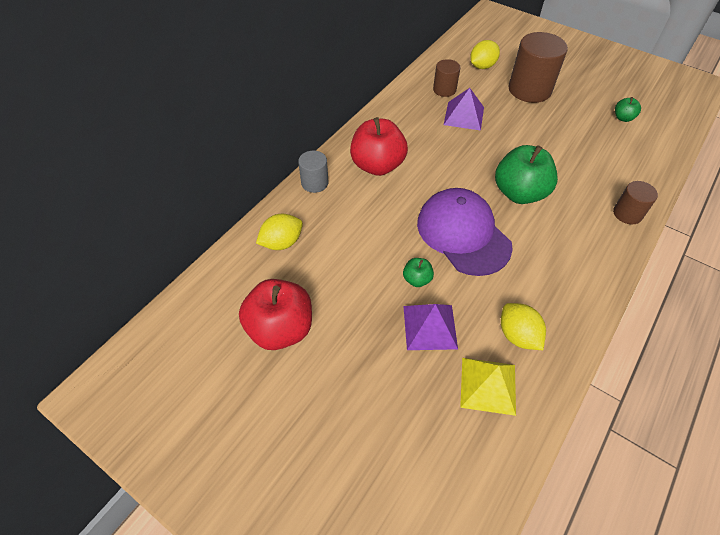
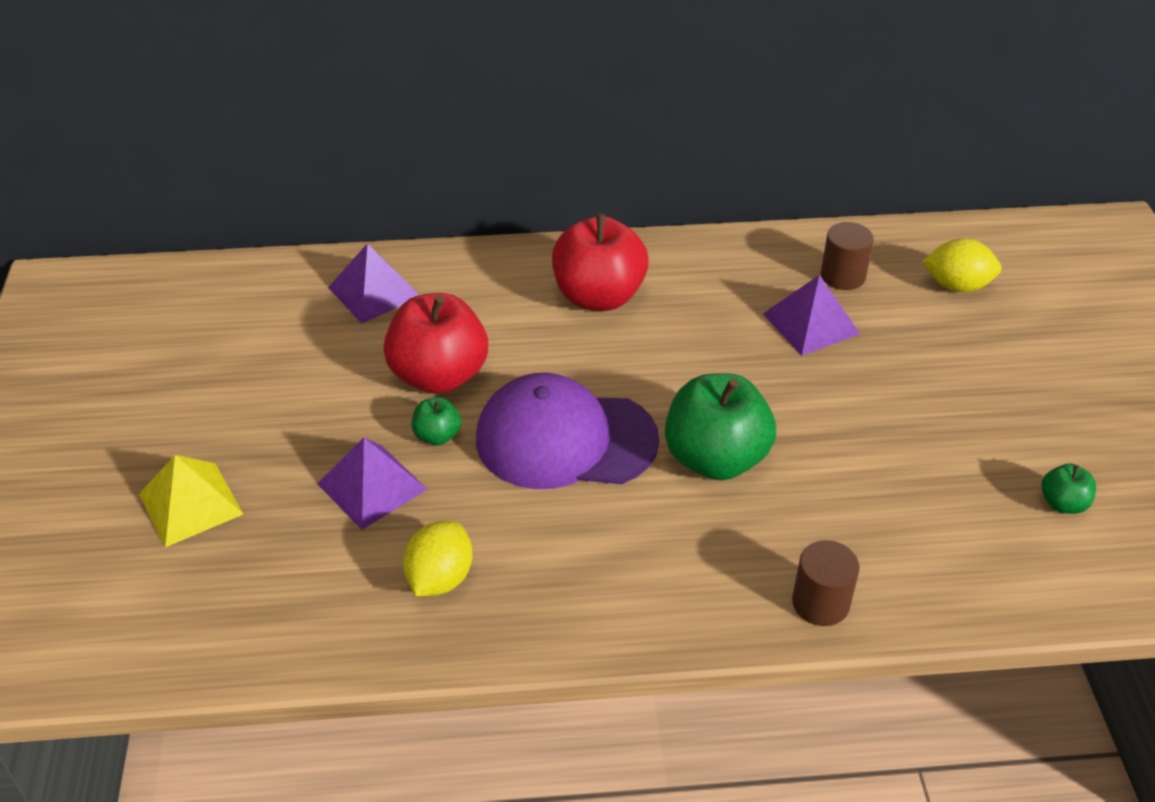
camera: 50 degrees right, 10 degrees down
(281, 329) = (249, 363): red apple -> red apple (439, 376)
(282, 242) = (374, 292): yellow lemon -> purple pyramid
(314, 183) = (501, 262): grey cylinder -> none
(463, 234) = (565, 439): purple cap -> purple cap turned 105 degrees counterclockwise
(488, 385) = (331, 586): yellow pyramid -> yellow pyramid (190, 504)
(529, 89) = (975, 362): brown cylinder -> none

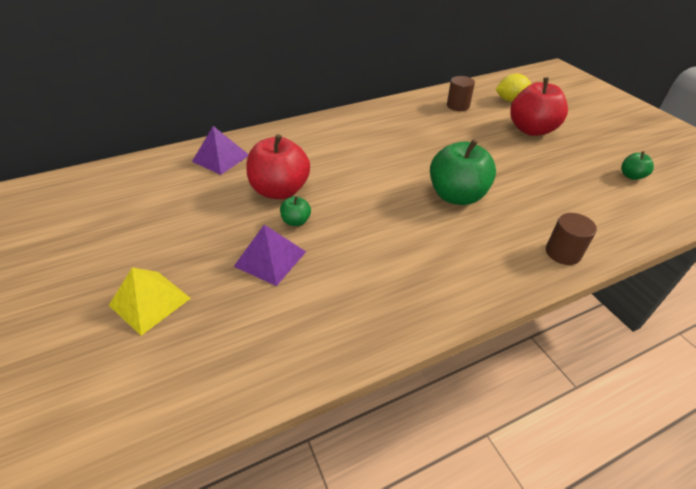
camera: 20 degrees left, 0 degrees up
(440, 578) = (342, 301): yellow lemon -> none
(565, 439) = (371, 205): purple cap -> none
(598, 296) = (346, 136): red apple -> red apple (531, 130)
(811, 323) = (458, 127): purple pyramid -> none

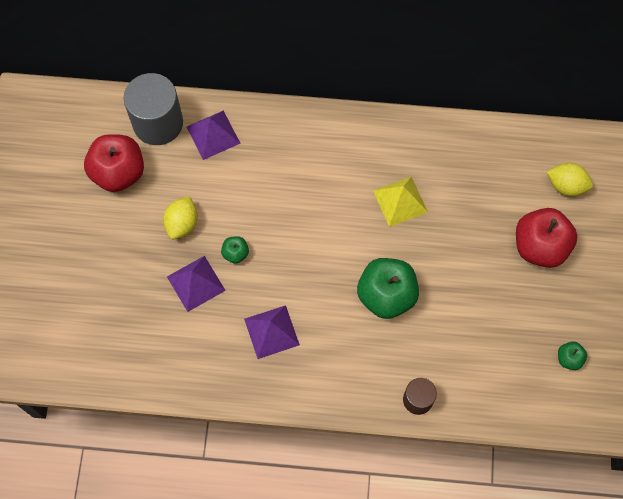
camera: 30 degrees right, 25 degrees up
(149, 301) = (99, 279): yellow pyramid -> yellow pyramid (400, 201)
(162, 167) = (158, 123): none -> grey cylinder
(226, 221) = (182, 224): none -> yellow lemon
(280, 190) = (242, 208): red apple -> red apple (118, 173)
(379, 263) = (271, 331): none -> purple pyramid
(458, 106) = (498, 166): brown cylinder -> none

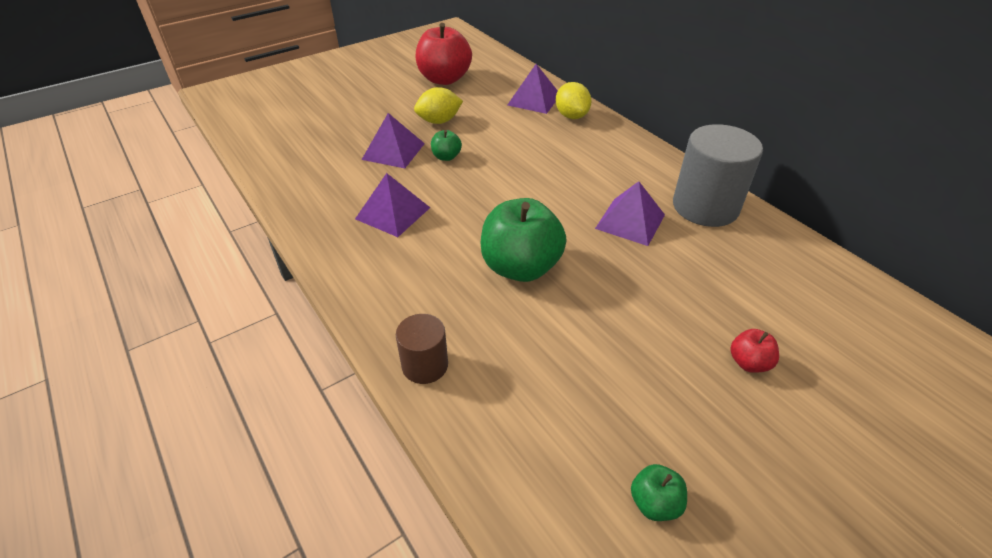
camera: 50 degrees right, 25 degrees down
(158, 123) = (507, 76): grey cylinder -> grey cylinder (705, 206)
(400, 201) = (630, 221): yellow pyramid -> purple pyramid
(539, 246) = (749, 363): red apple -> red apple, size x0.46
(566, 186) = (851, 340): yellow lemon -> yellow lemon (571, 116)

